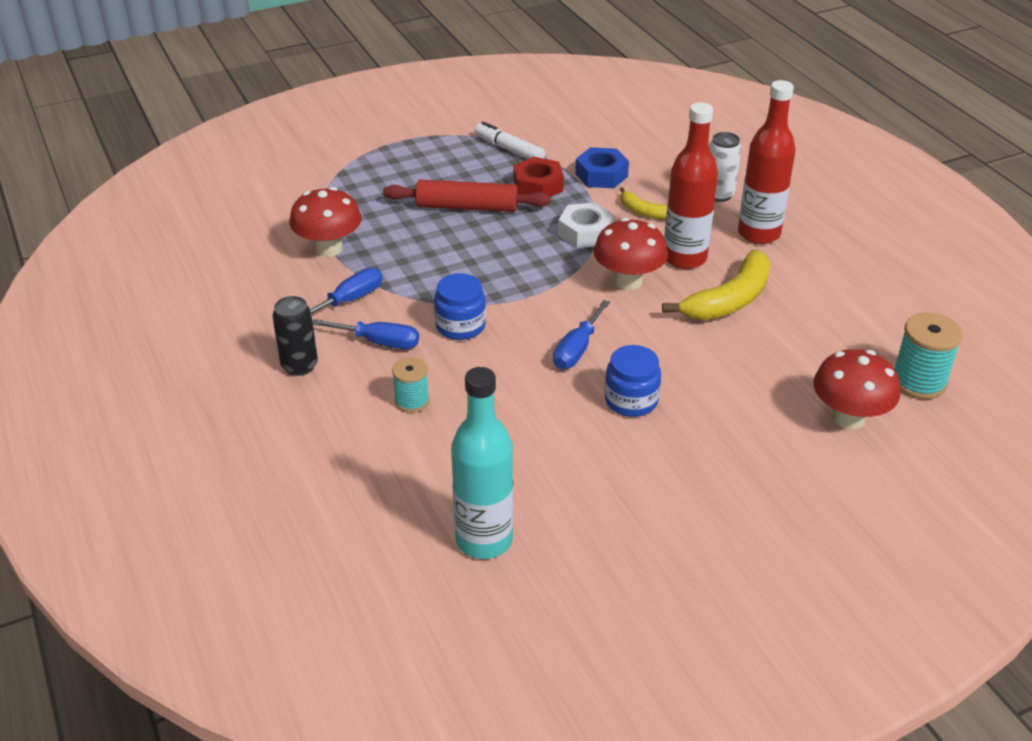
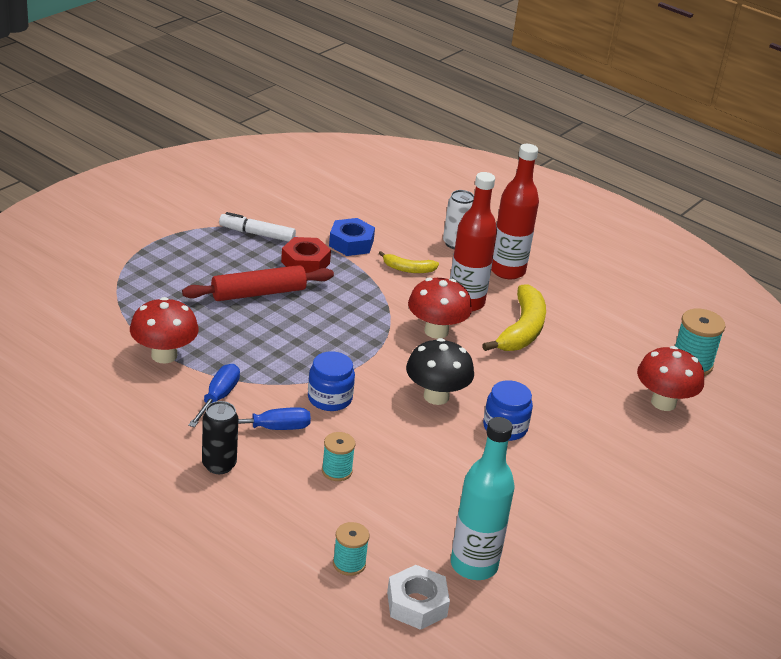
camera: 30 degrees left, 5 degrees down
(352, 500) = (349, 563): none -> turquoise spool
(577, 349) = (436, 396): blue screwdriver -> black mushroom
(585, 233) = (373, 296): white nut -> white nut (416, 604)

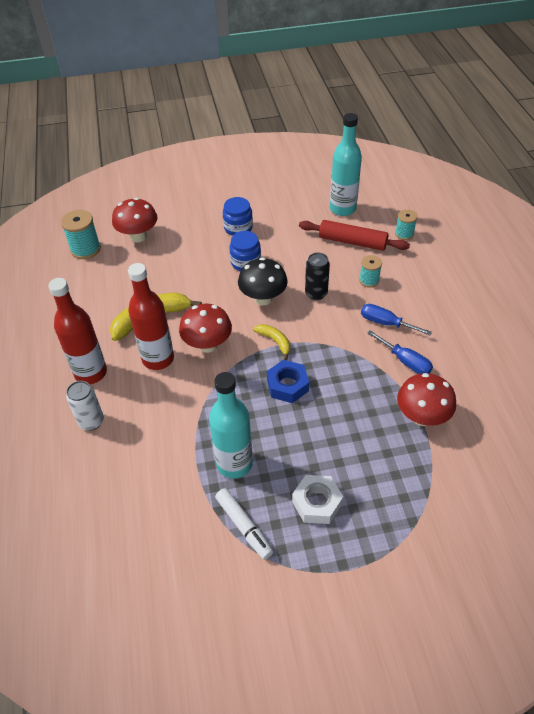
camera: 135 degrees left, 15 degrees up
(218, 397) = (405, 361): blue screwdriver -> blue screwdriver turned 105 degrees counterclockwise
(219, 465) = (437, 314): black can -> black can (316, 293)
(258, 293) = (303, 446): red rolling pin -> red rolling pin (352, 242)
(305, 262) = (234, 463): red nut -> turquoise bottle
(329, 398) = (331, 327): blue jar -> blue jar (238, 228)
(351, 243) = (174, 468): blue nut -> blue nut (287, 385)
(408, 269) = (161, 412): yellow banana -> yellow banana (275, 341)
(416, 604) = (387, 206): white nut -> white nut (317, 503)

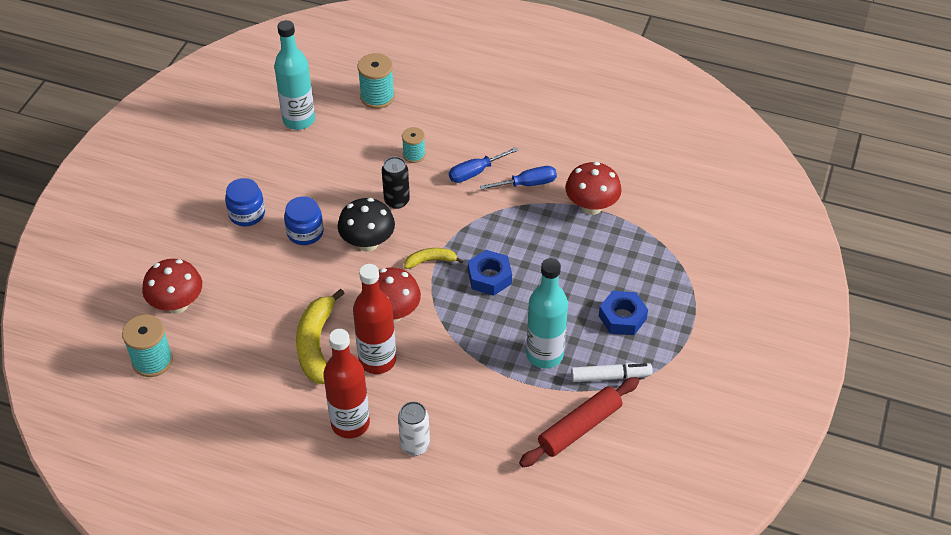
camera: 60 degrees left, 0 degrees up
(317, 503) = (622, 317): white nut -> blue nut
(352, 242) = (353, 138): red rolling pin -> red rolling pin (580, 428)
(404, 234) = (377, 97): turquoise spool -> turquoise spool, size x1.59

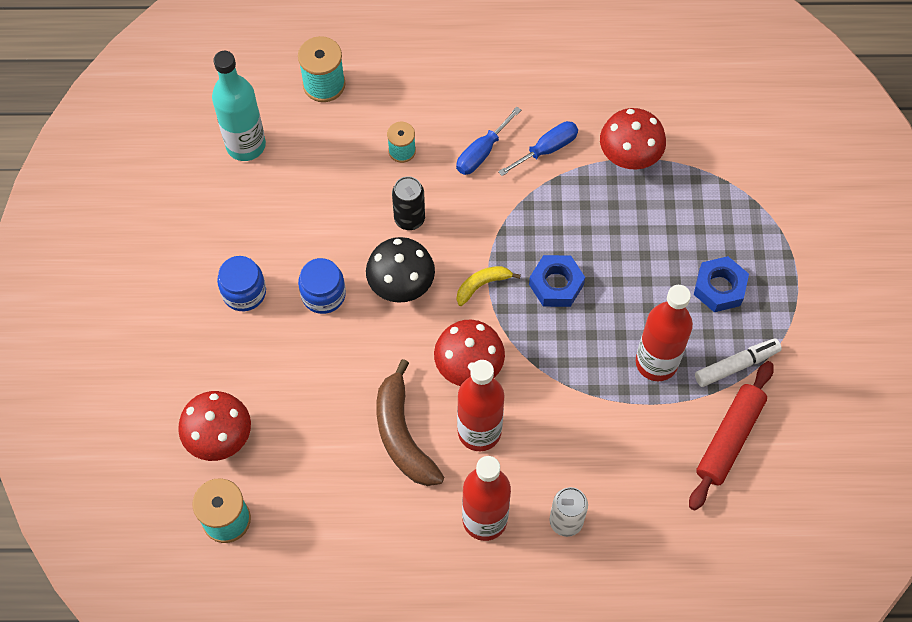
camera: 20 degrees left, 15 degrees up
(316, 344) = (402, 435): yellow banana -> brown banana
(544, 355) = (656, 362): turquoise bottle -> red bottle

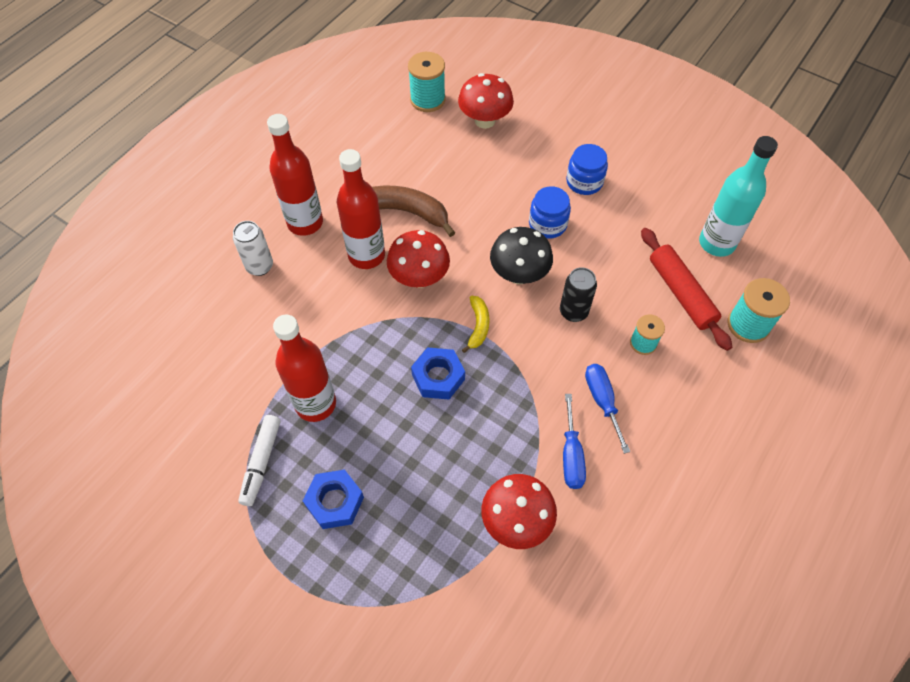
camera: 125 degrees right, 5 degrees down
(729, 439) = (213, 412): red rolling pin -> red rolling pin (681, 293)

